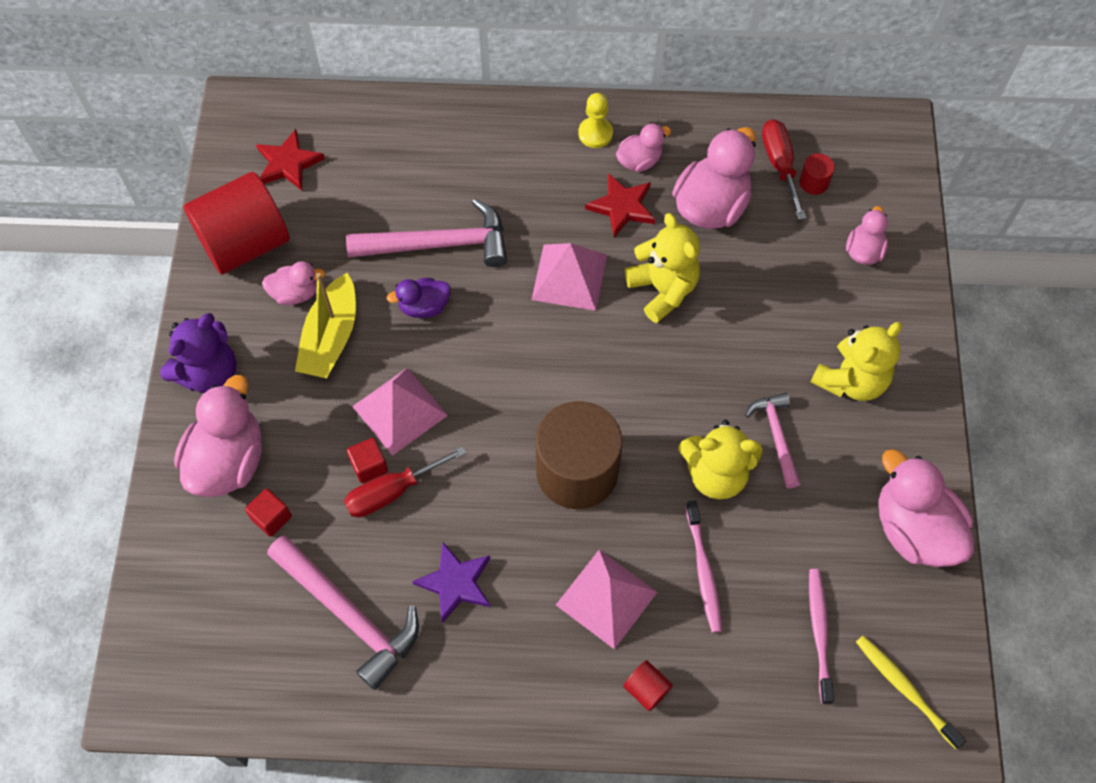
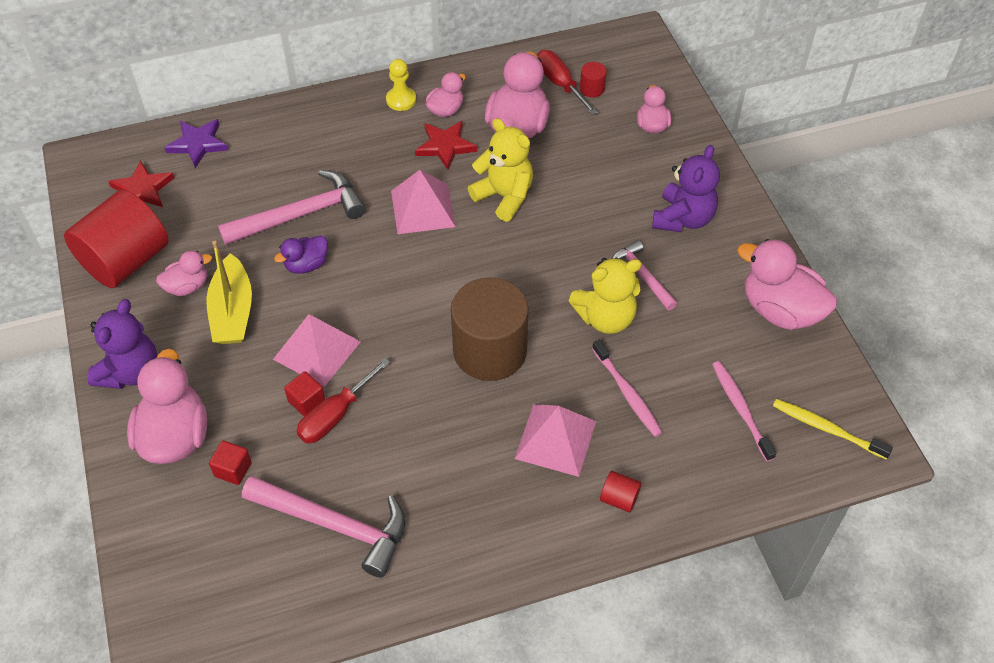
camera: 20 degrees left, 10 degrees down
(456, 583) = (421, 469): purple star -> purple star (198, 144)
(851, 380) = (683, 218): yellow teddy bear -> purple teddy bear

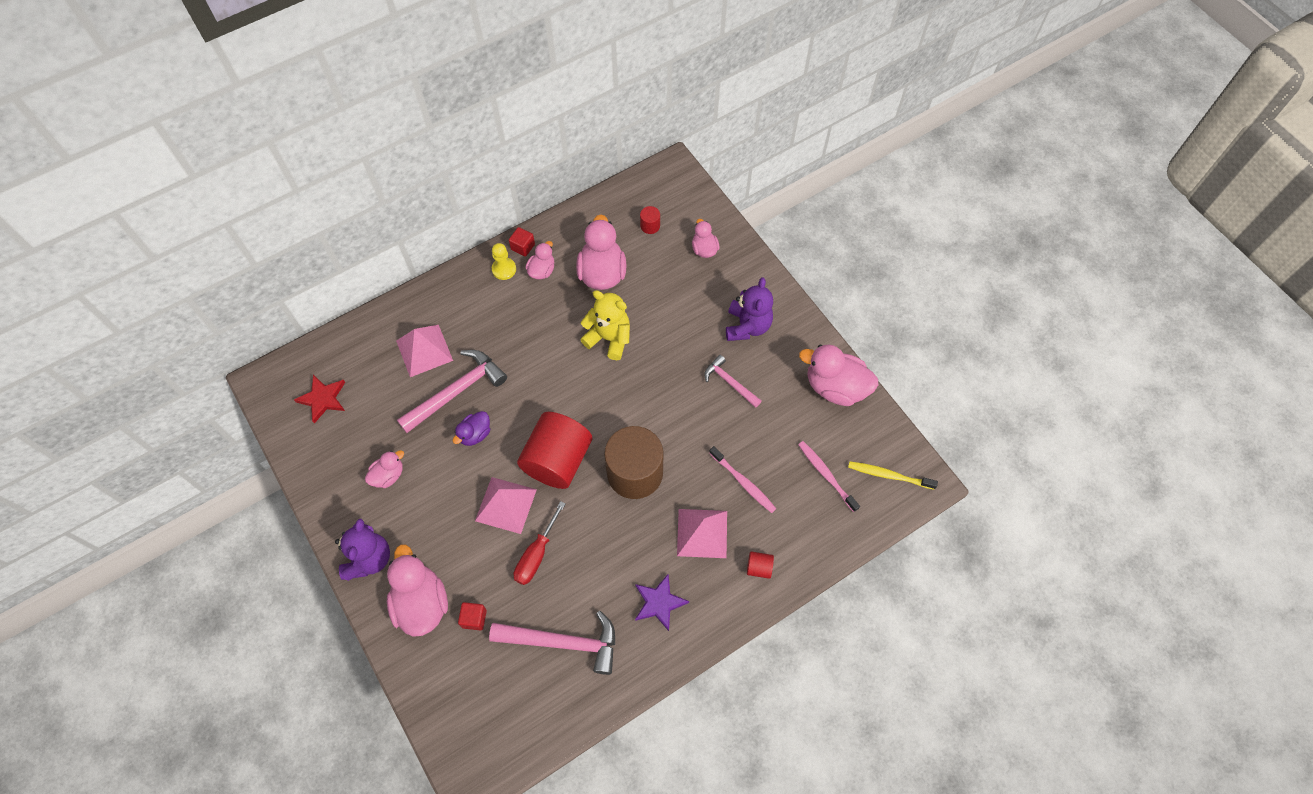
camera: 15 degrees left, 10 degrees up
(126, 261) = (332, 465): red cylinder -> red cylinder (557, 460)
(198, 144) = (354, 347): purple star -> purple star (659, 603)
(232, 311) = (431, 488): yellow boat -> none
(306, 401) = (511, 549): red cube -> red cube (523, 247)
(423, 208) = (550, 363): pink pyramid -> pink pyramid (424, 350)
(445, 146) = (551, 304): red star -> none
(560, 84) = (624, 226): red screwdriver -> none
(605, 318) = (712, 424): yellow teddy bear -> none

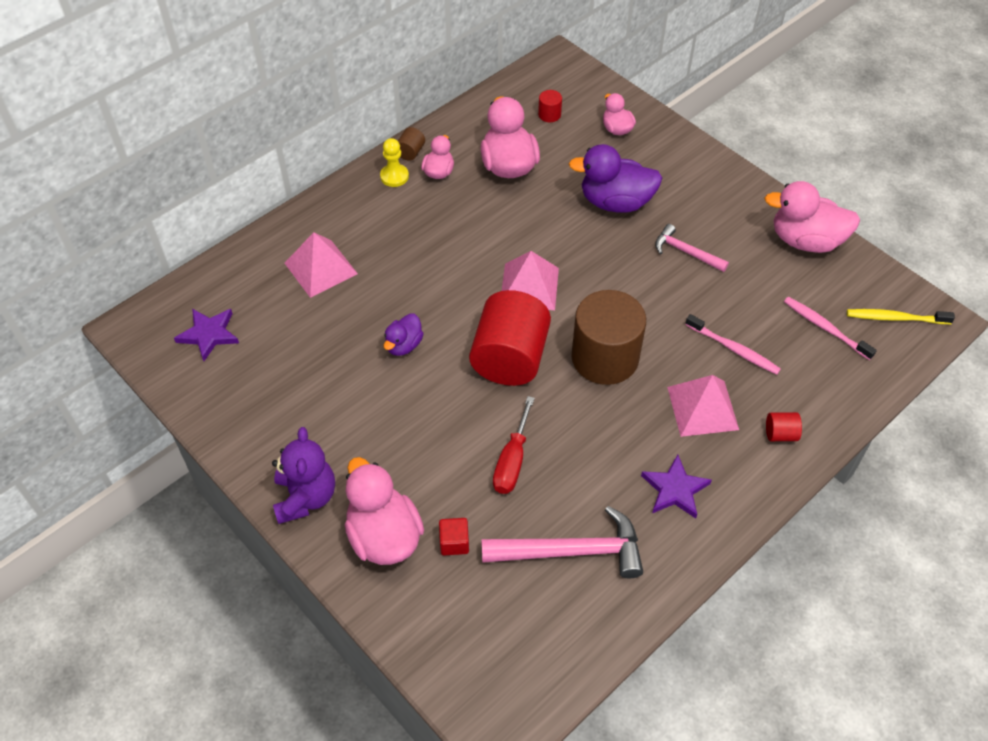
camera: 10 degrees left, 10 degrees down
(323, 399) = (209, 334): red star -> purple star
(388, 475) = (308, 403): pink duck -> none
(456, 391) = (370, 304): pink hammer -> none
(506, 505) = (460, 413): pink pyramid -> pink pyramid (529, 286)
(523, 247) = (410, 152): red cube -> brown cylinder
(609, 338) = (535, 227): yellow teddy bear -> none
(683, 323) = (615, 202): none -> purple duck
(747, 326) = (688, 195): purple teddy bear -> none

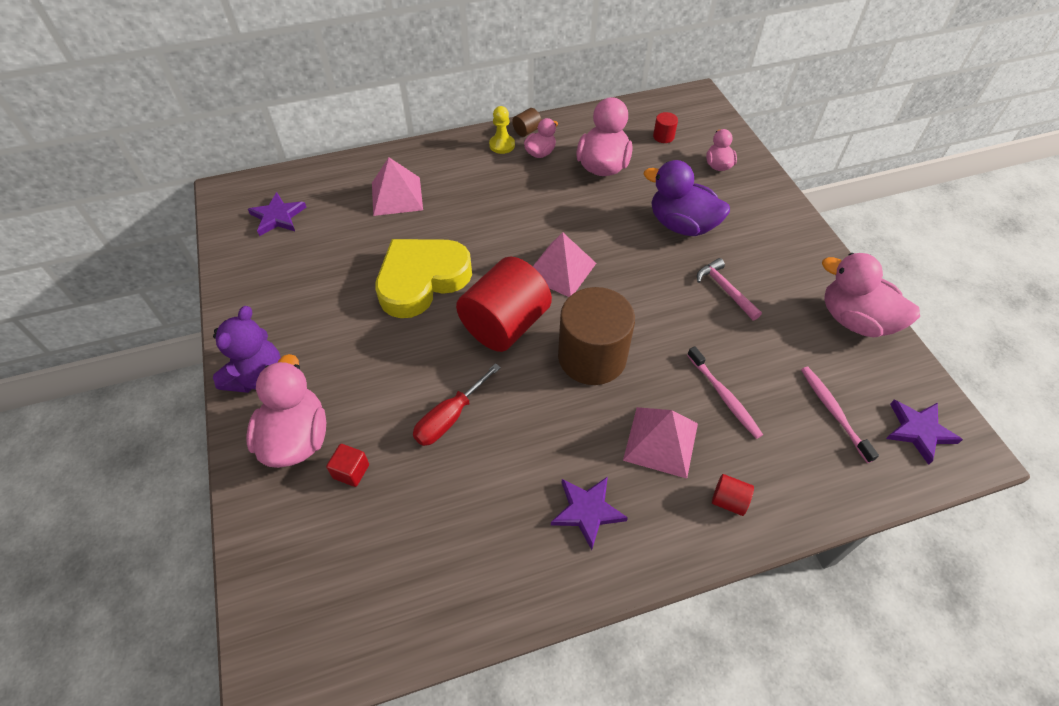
camera: 25 degrees right, 0 degrees up
(404, 345) = (422, 280): purple duck -> yellow heart
(571, 551) = (451, 528): pink hammer -> none
(895, 318) = (918, 431): yellow toothbrush -> purple star

